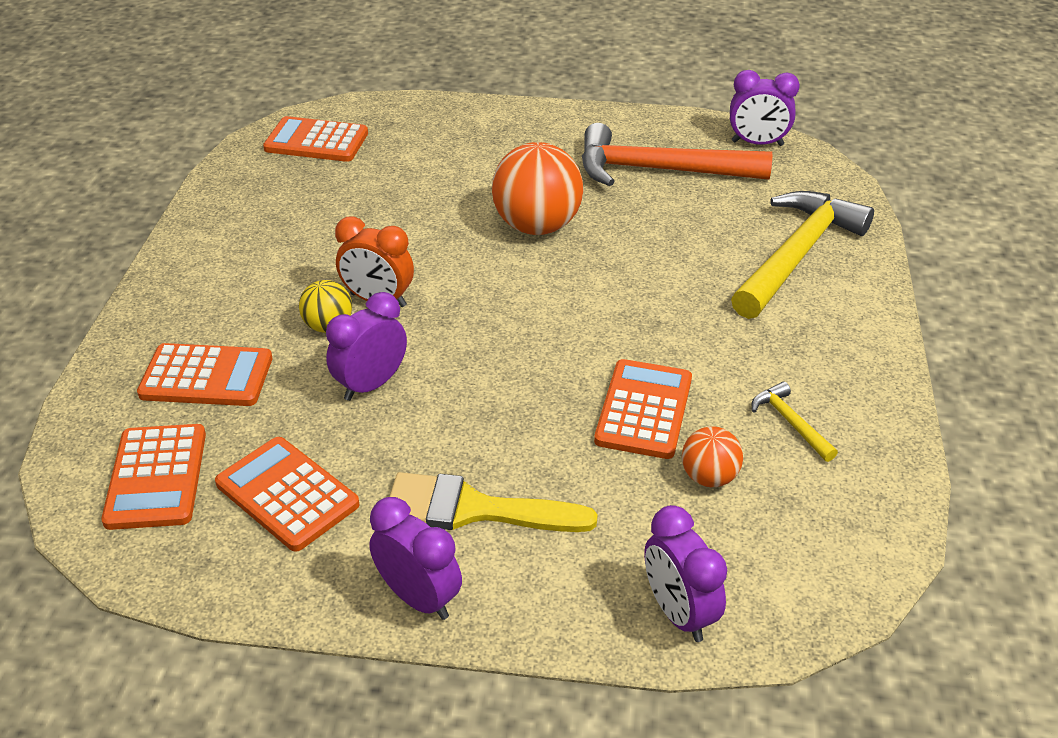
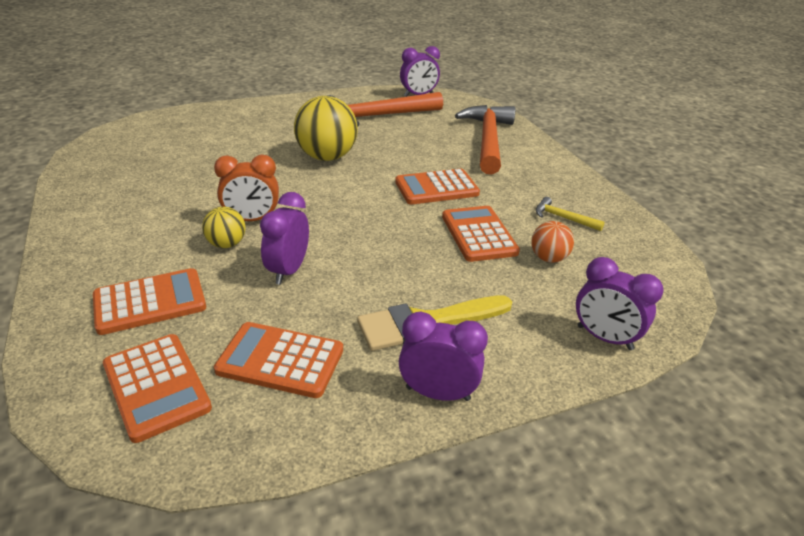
camera: 30 degrees left, 5 degrees down
(316, 141) = (132, 142): orange calculator -> orange calculator (436, 188)
(537, 226) = (327, 157): orange ball -> yellow ball
(797, 255) = (488, 140): yellow hammer -> orange hammer

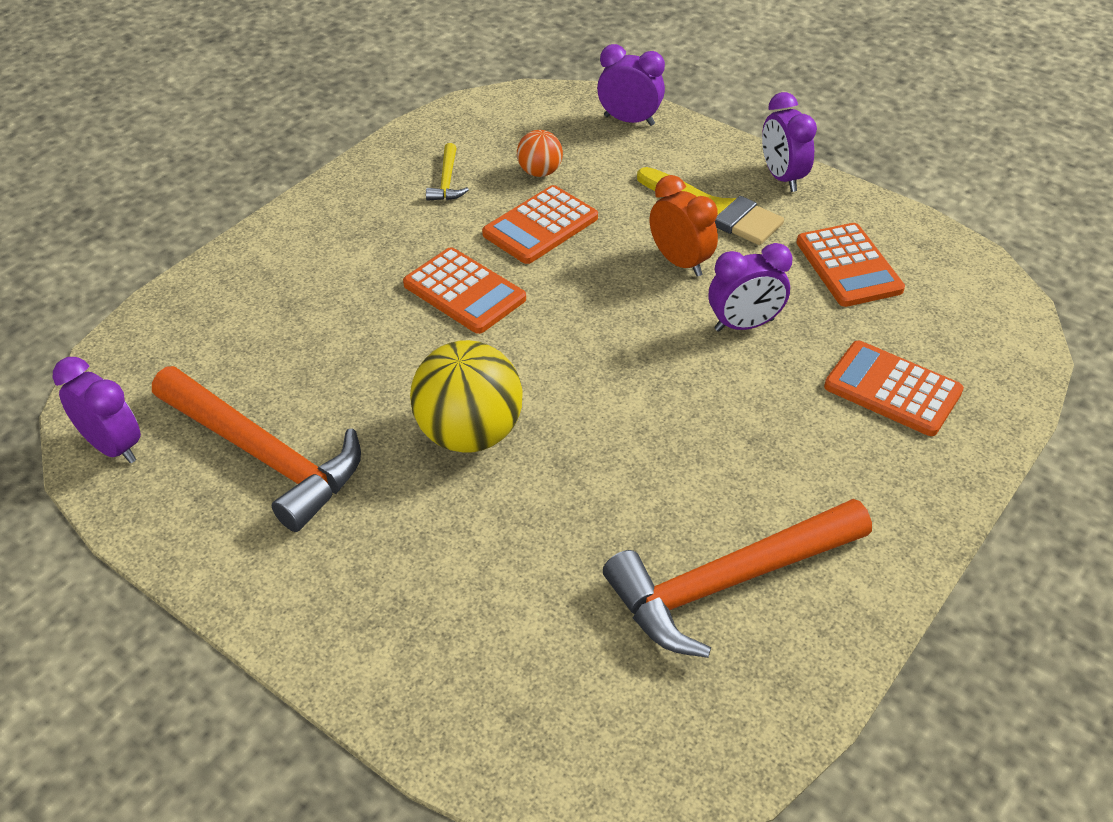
camera: 120 degrees left, 10 degrees up
(156, 386) = (951, 315): orange calculator -> none
(227, 244) = (757, 398): yellow ball -> none
(252, 220) = (693, 408): orange clock -> orange clock (680, 262)
(488, 140) = (267, 298): orange hammer -> orange hammer (728, 583)
(604, 338) = (629, 120): purple clock -> purple clock turned 75 degrees counterclockwise

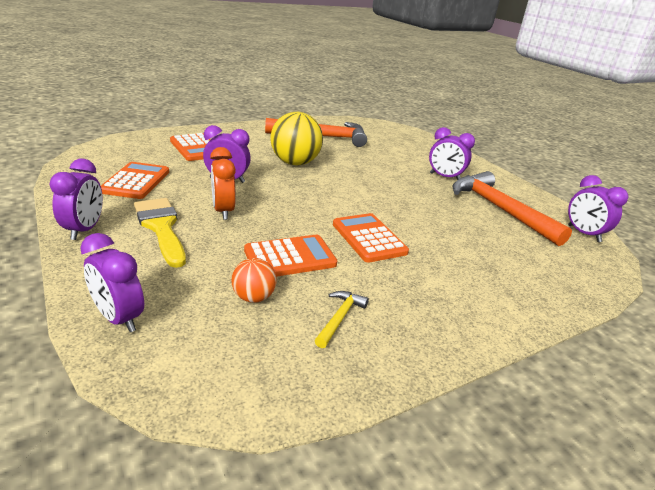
camera: 160 degrees left, 15 degrees down
(382, 529) = (444, 177): none -> purple clock
(469, 433) = (396, 188): yellow ball -> yellow ball (295, 163)

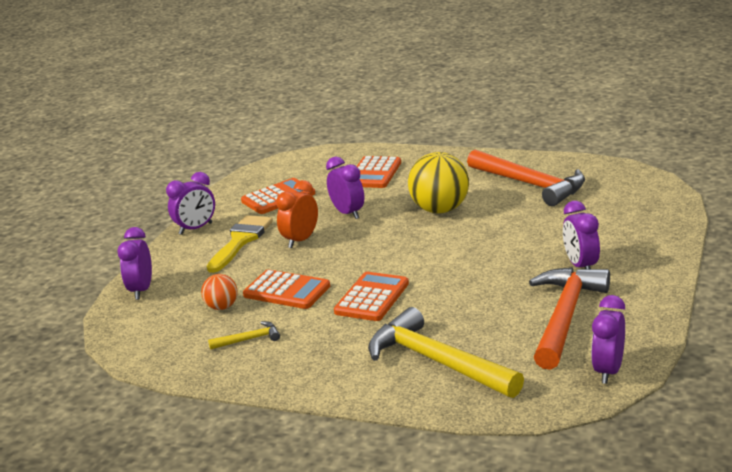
camera: 55 degrees right, 5 degrees down
(503, 269) = (437, 361): none -> yellow hammer

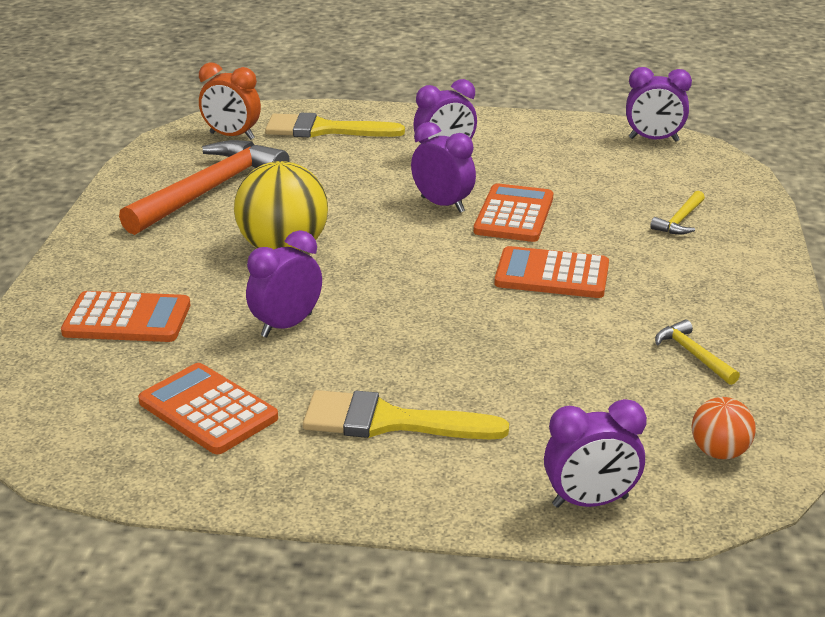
camera: 105 degrees left, 5 degrees up
(196, 229) = (338, 490): purple clock -> purple clock (442, 205)
(222, 307) = (616, 397): orange ball -> orange ball (719, 452)
(287, 291) = (551, 345): orange calculator -> orange calculator (514, 215)
(300, 240) = (385, 357): orange clock -> orange clock (232, 136)
(437, 361) = (680, 221): yellow hammer -> yellow hammer, size x0.43
(565, 317) = (559, 160): orange hammer -> none
(635, 219) = (323, 130): none -> yellow brush

